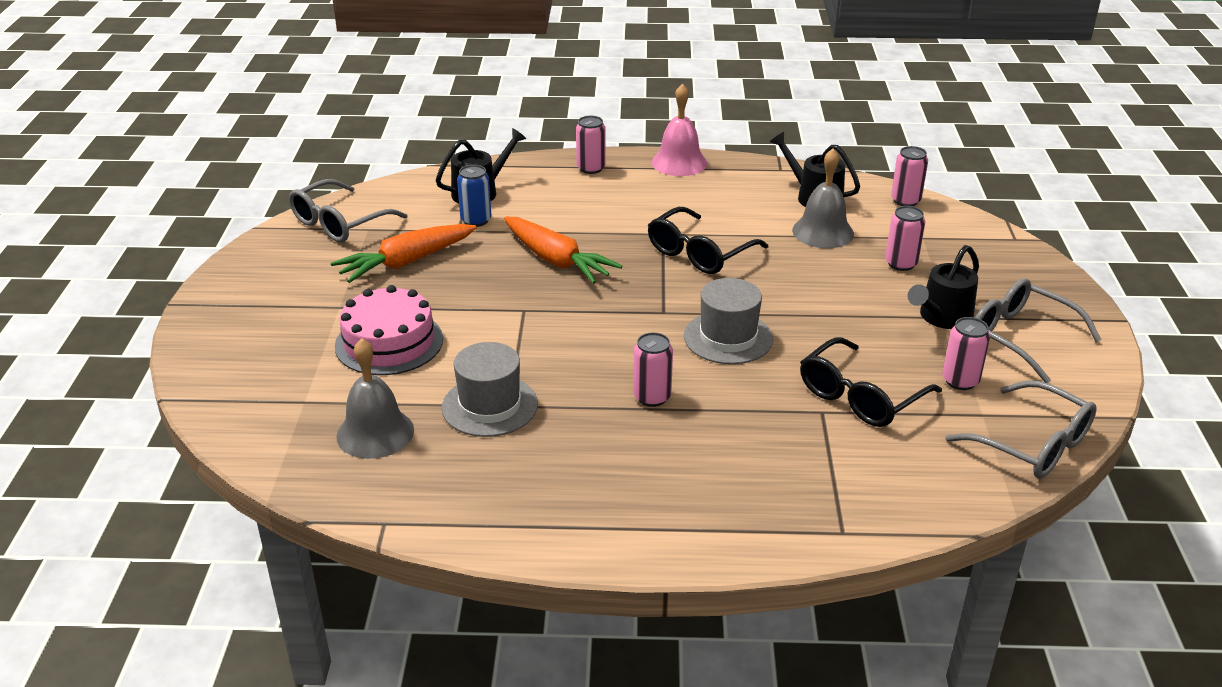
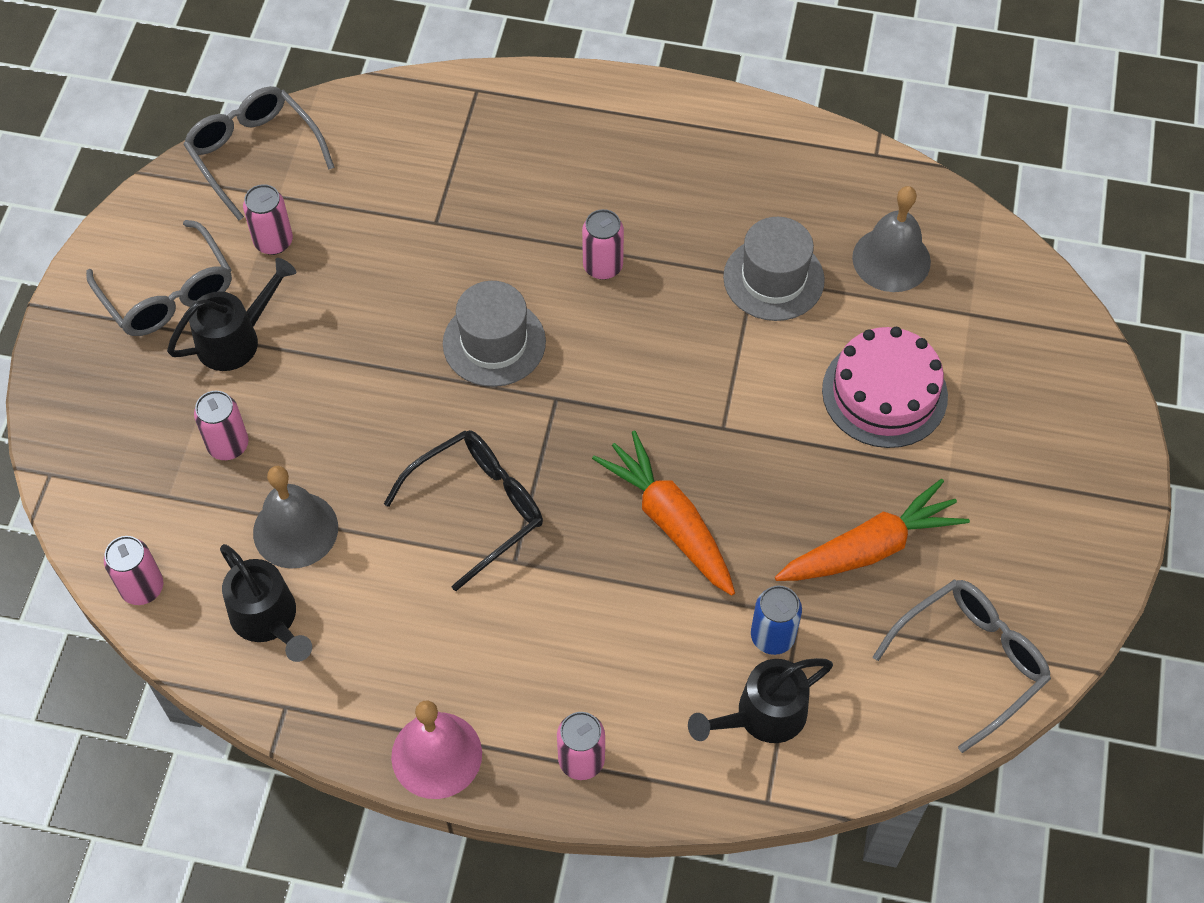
camera: 170 degrees left, 25 degrees up
(860, 396) = (388, 235): black glasses -> none

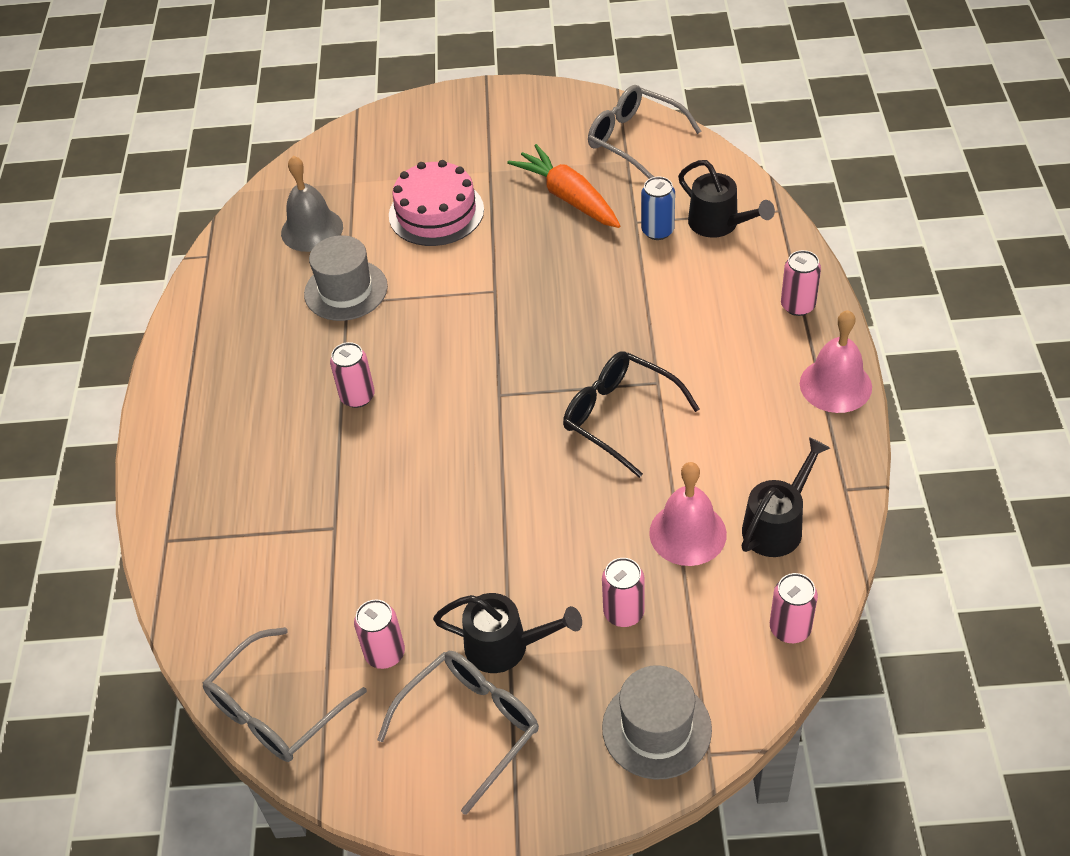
camera: 100 degrees left, 10 degrees down
(236, 338) = (506, 646): black watering can -> black watering can turned 150 degrees clockwise
(295, 530) = (687, 533): grey bell -> pink bell
(494, 343) = (456, 449): grey hat -> grey hat (656, 728)
(670, 521) = (587, 302): orange carrot -> none

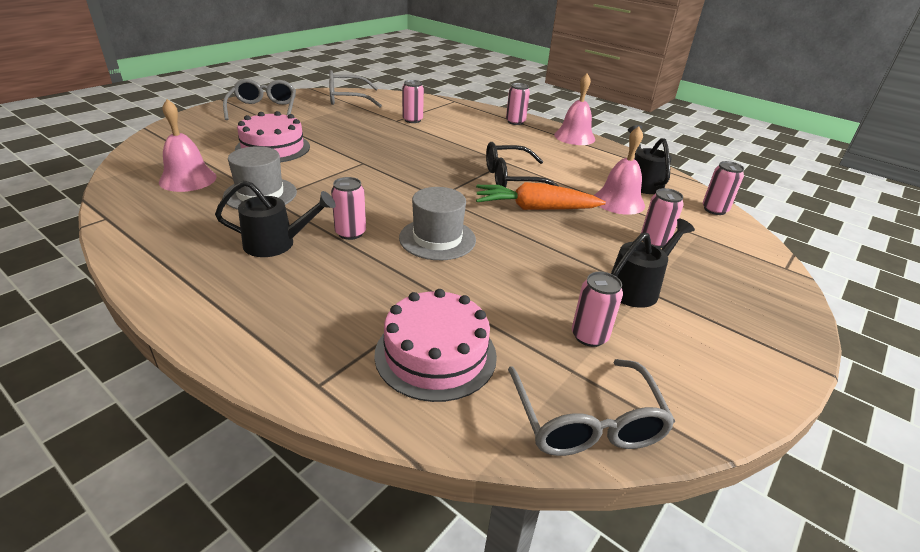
camera: 55 degrees left, 15 degrees down
(259, 575) = (435, 354): none -> pink cake
(312, 229) = (188, 179): grey bell -> pink bell
(471, 726) = (694, 334): grey glasses -> grey glasses (263, 109)
(568, 197) = (346, 122): orange carrot -> orange carrot (535, 208)
(656, 728) = (753, 273): grey hat -> grey hat (437, 239)
(657, 231) = (412, 120): blue can -> pink can
(719, 224) = (437, 111): black watering can -> black watering can (277, 243)

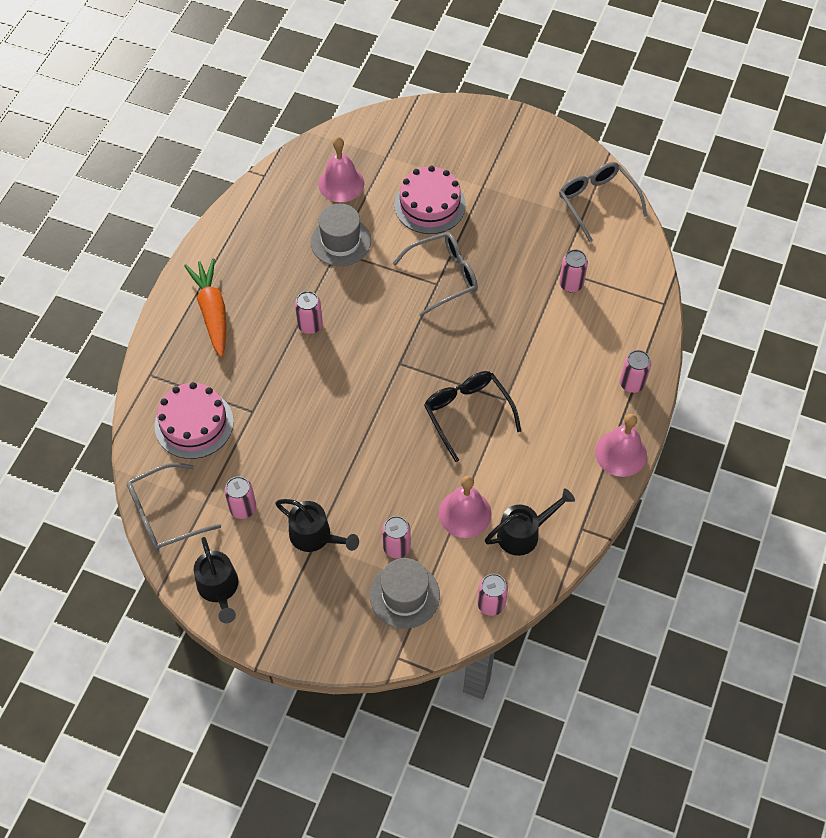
camera: 75 degrees right, 25 degrees up
(263, 109) = (517, 150): grey glasses -> grey glasses (443, 276)
(277, 243) = (276, 288): black watering can -> black watering can (219, 589)
(437, 239) = (327, 384): grey hat -> grey hat (404, 595)
(535, 208) = (414, 444): orange carrot -> orange carrot (212, 312)

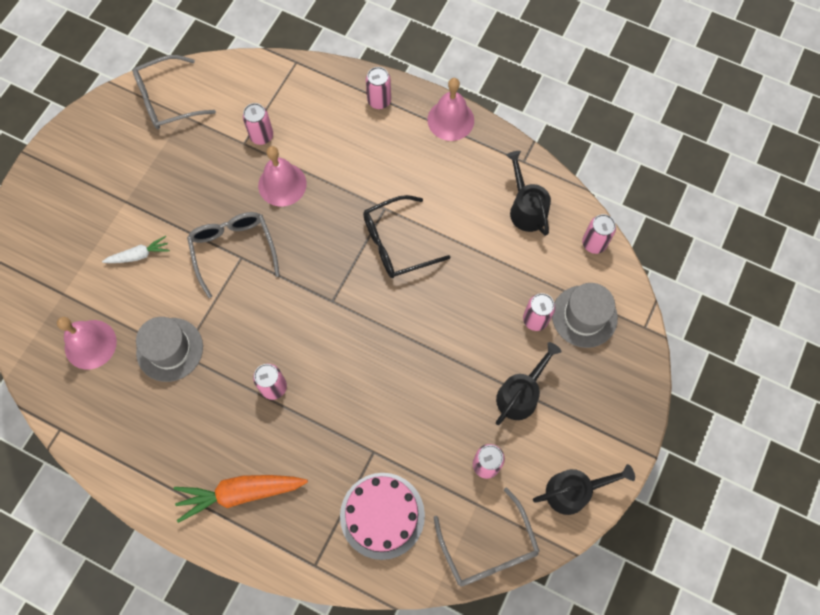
camera: 85 degrees left, 10 degrees up
(430, 205) = (139, 255): pink cake -> white carrot
(465, 513) = (503, 256): pink bell -> pink bell (282, 184)

